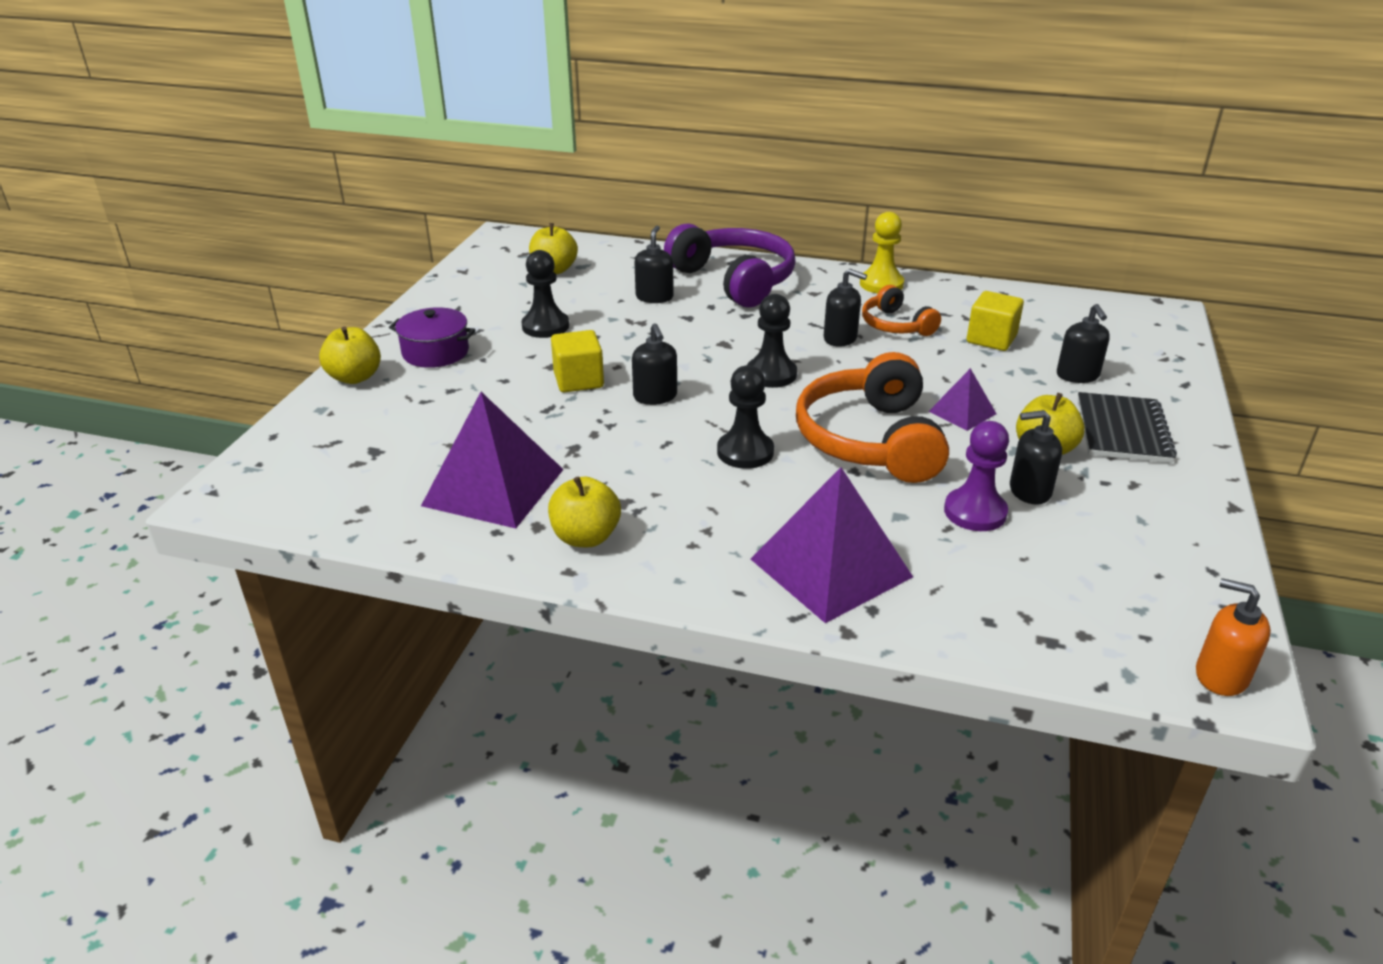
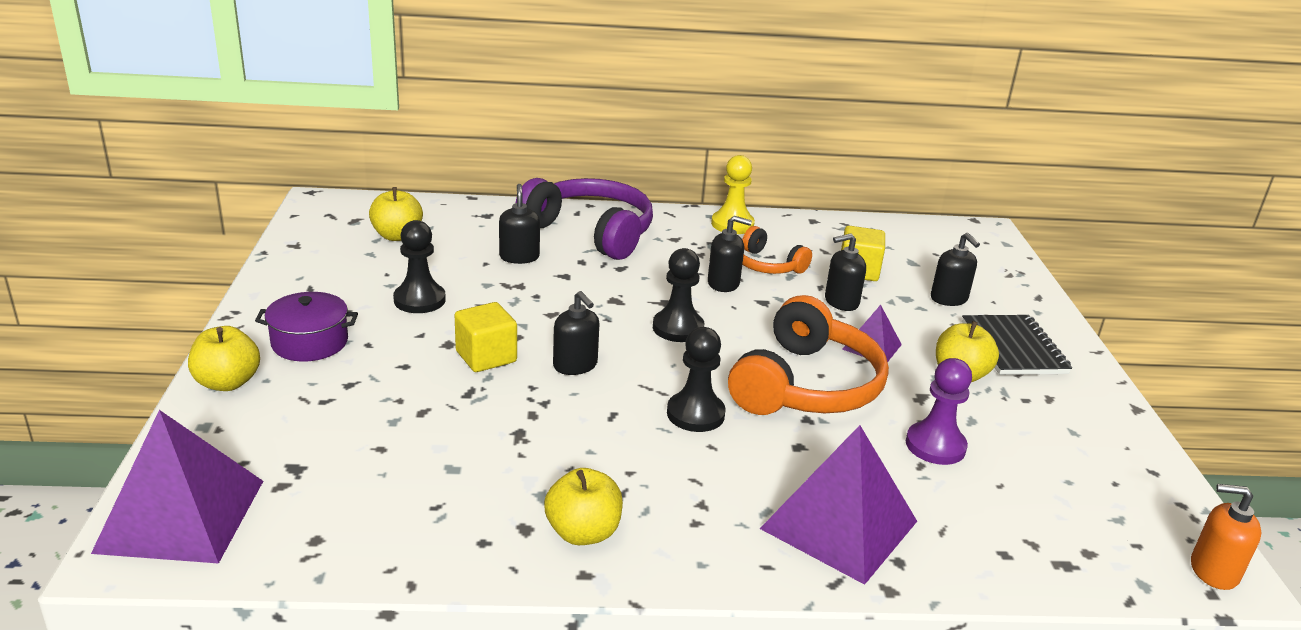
camera: 20 degrees left, 5 degrees down
(493, 487) = (454, 491): purple pyramid -> purple pyramid (181, 515)
(870, 440) = (806, 385): orange headphones -> orange headphones turned 135 degrees counterclockwise
(1029, 491) = (969, 417): black soap dispenser -> black soap dispenser (841, 302)

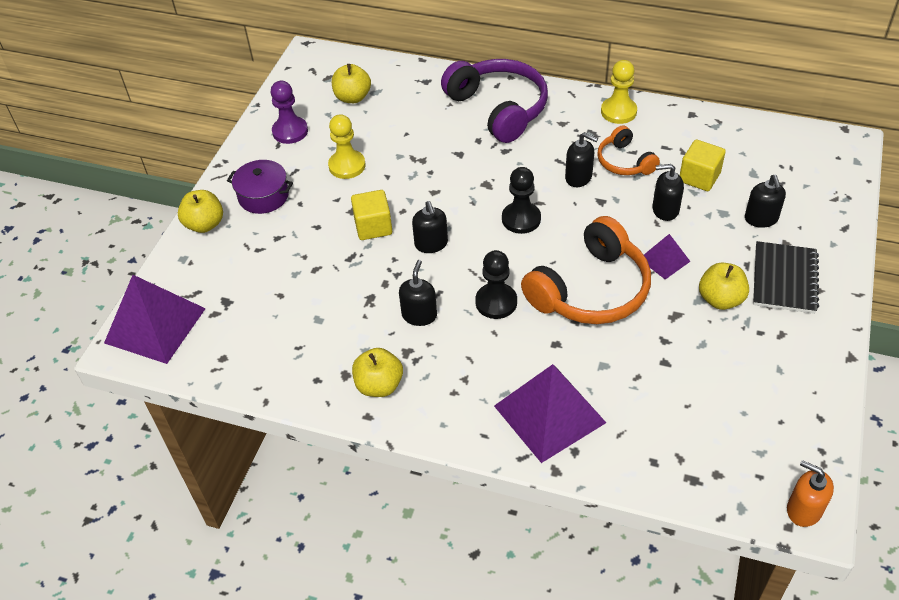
camera: 25 degrees right, 20 degrees up
(419, 300) = (347, 166): black pawn -> yellow pawn
(519, 257) = (433, 130): black soap dispenser -> black soap dispenser (419, 315)
(935, 446) = (659, 362): purple pawn -> purple pawn (290, 131)

